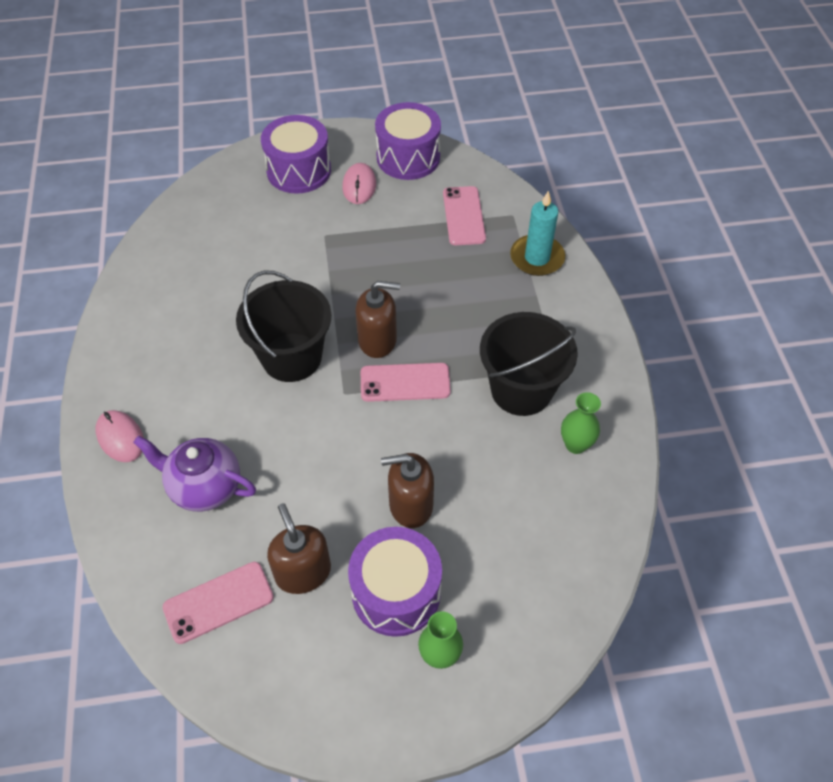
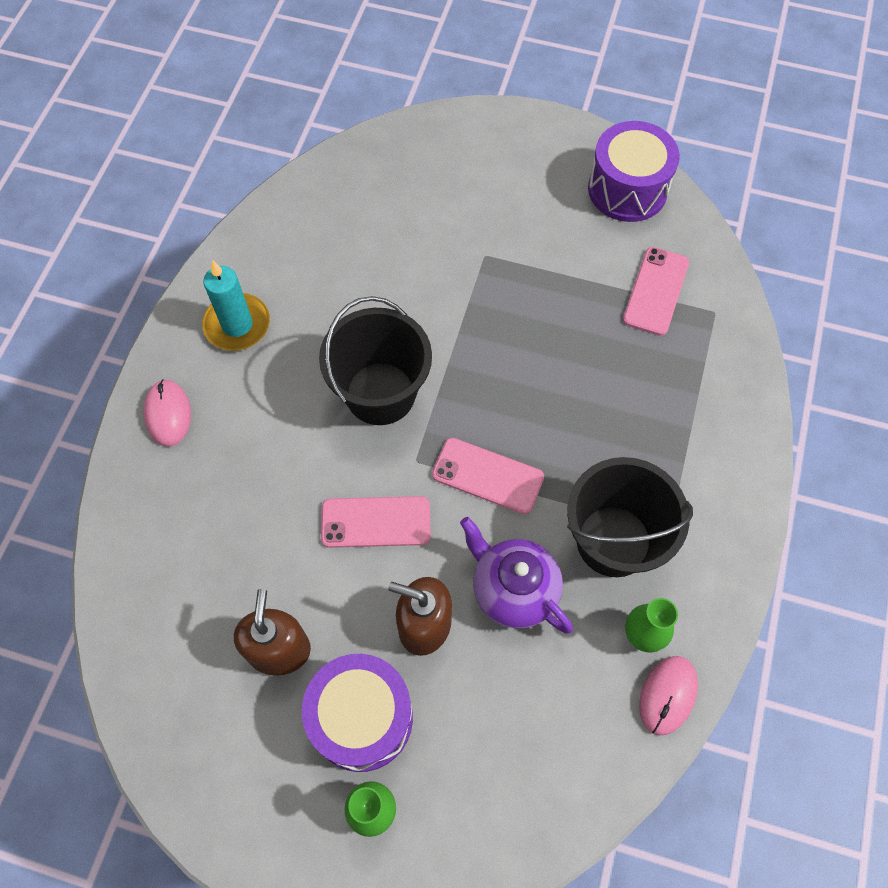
camera: 25 degrees right, 10 degrees up
(204, 487) = (225, 507): purple teapot -> purple teapot (513, 590)
(218, 602) = (182, 643): pink phone -> pink phone (376, 522)
(299, 170) = (494, 161): purple drum -> none
(359, 186) = (553, 206): pink mouse -> pink mouse (667, 695)
(378, 340) = (482, 411): brown soap dispenser -> none
(537, 258) = (716, 380): turquoise candle -> turquoise candle (237, 325)

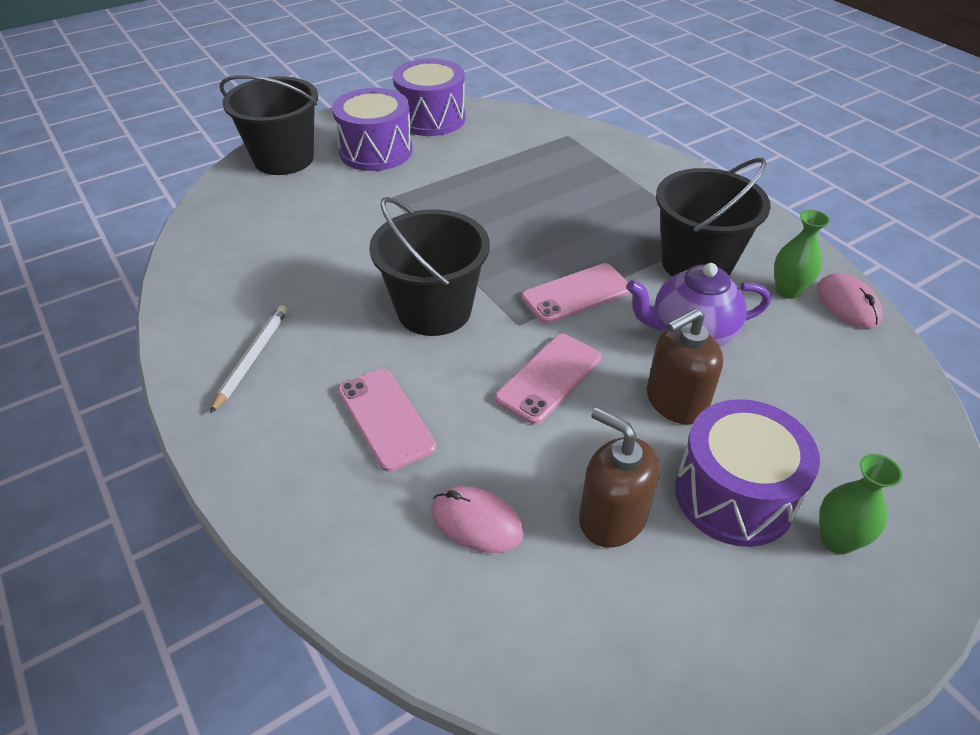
camera: 50 degrees left, 20 degrees down
(168, 414) = (272, 460): pink mouse -> pink mouse (476, 522)
(237, 325) = (252, 358): turquoise candle -> white pencil
(461, 142) = (284, 159): none -> black bucket
(536, 192) = (376, 151): none -> purple drum
(656, 291) = (522, 147): pink phone -> pink phone (385, 418)

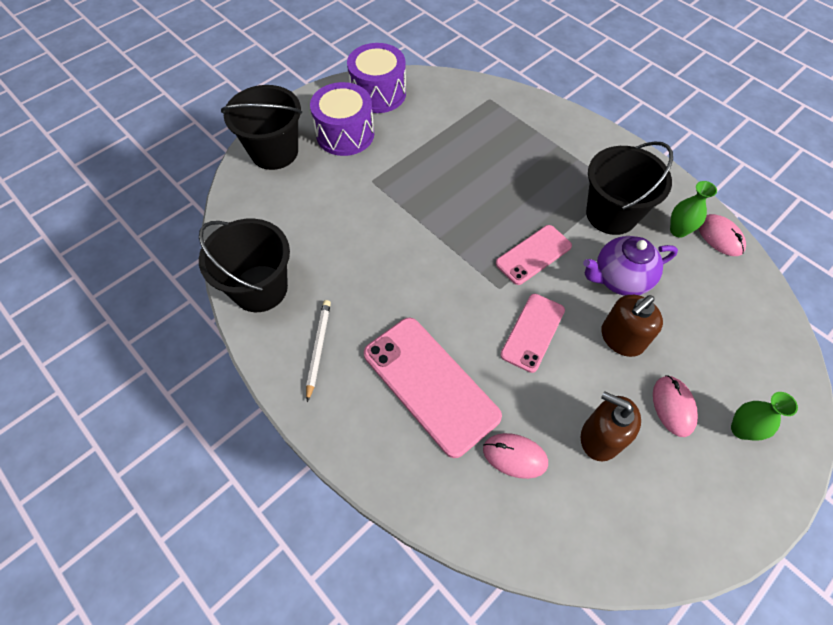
camera: 10 degrees left, 15 degrees up
(385, 418) = (430, 384): pink phone -> pink phone, size x1.68
(434, 310) = (436, 285): black bucket -> black bucket (260, 288)
(734, 495) = (673, 406): purple drum -> pink mouse

